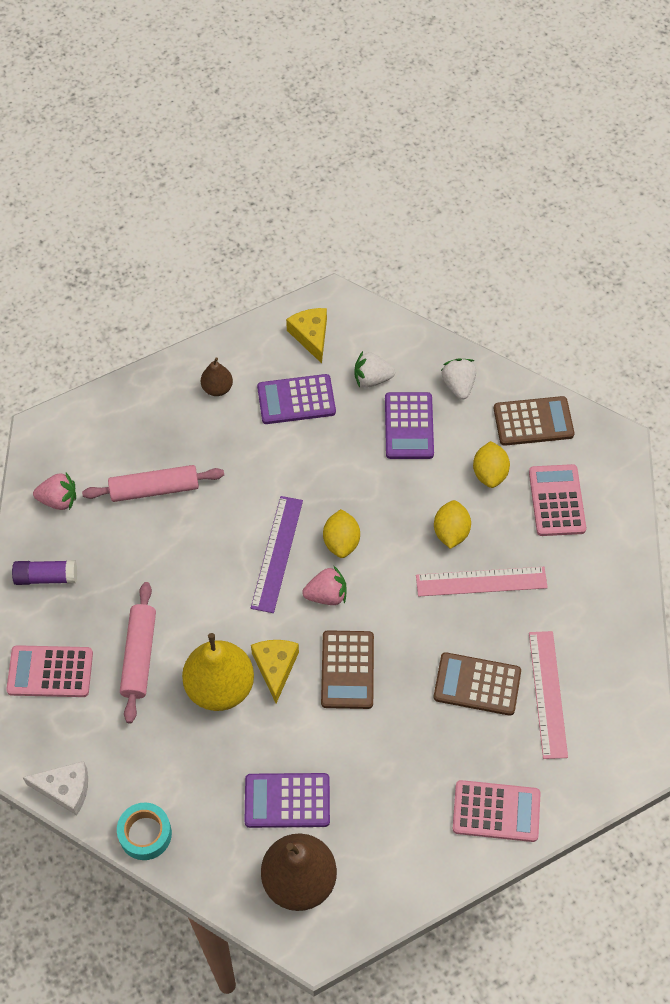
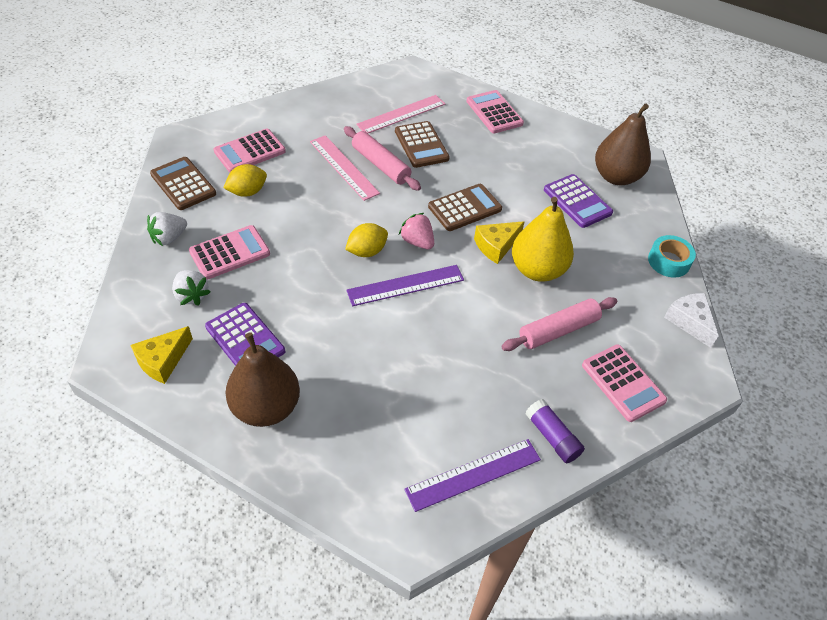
camera: 125 degrees left, 10 degrees down
(59, 500) = (473, 474): pink strawberry -> purple ruler
(154, 489) = (407, 401): pink rolling pin -> pink rolling pin (380, 165)
(217, 388) = (266, 407): brown pear -> brown pear, size x1.99
(409, 426) = (230, 253): purple calculator -> pink calculator
(451, 532) = (314, 195): yellow lemon -> none

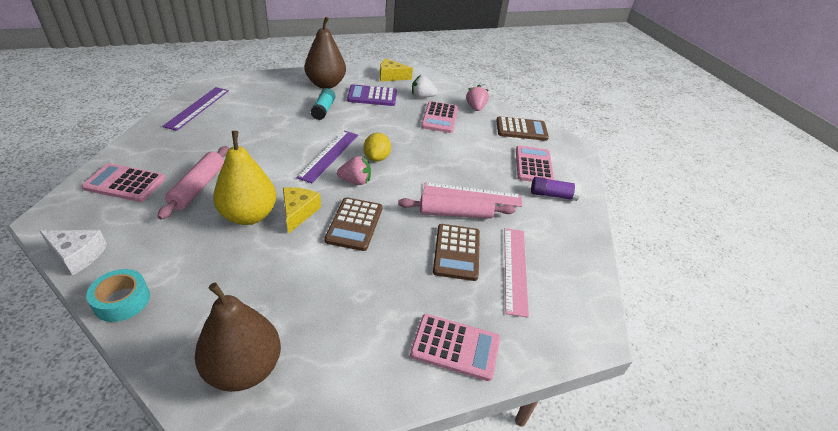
camera: 130 degrees right, 10 degrees down
(163, 360) = (391, 76): yellow cheese -> yellow cheese turned 75 degrees counterclockwise
(169, 238) = (475, 108): white strawberry -> pink strawberry
(247, 192) = (488, 145): yellow lemon -> none
(331, 356) = (323, 110): none -> turquoise glue stick
(421, 145) = (457, 252): brown calculator -> brown calculator turned 105 degrees counterclockwise
(552, 437) = (161, 138): purple glue stick -> purple glue stick (552, 195)
(577, 201) = (264, 301): purple calculator -> none

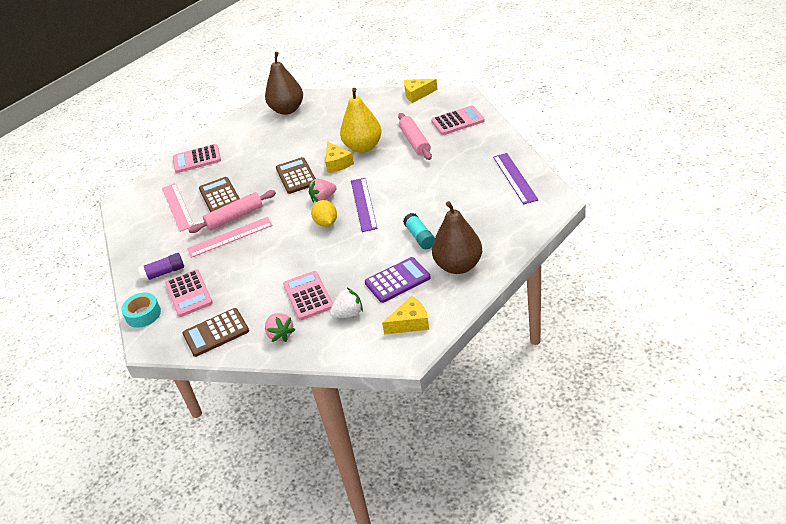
camera: 160 degrees right, 0 degrees up
(77, 255) = (417, 94): white cheese -> yellow cheese
(122, 301) = (369, 97): turquoise tape -> turquoise tape (143, 314)

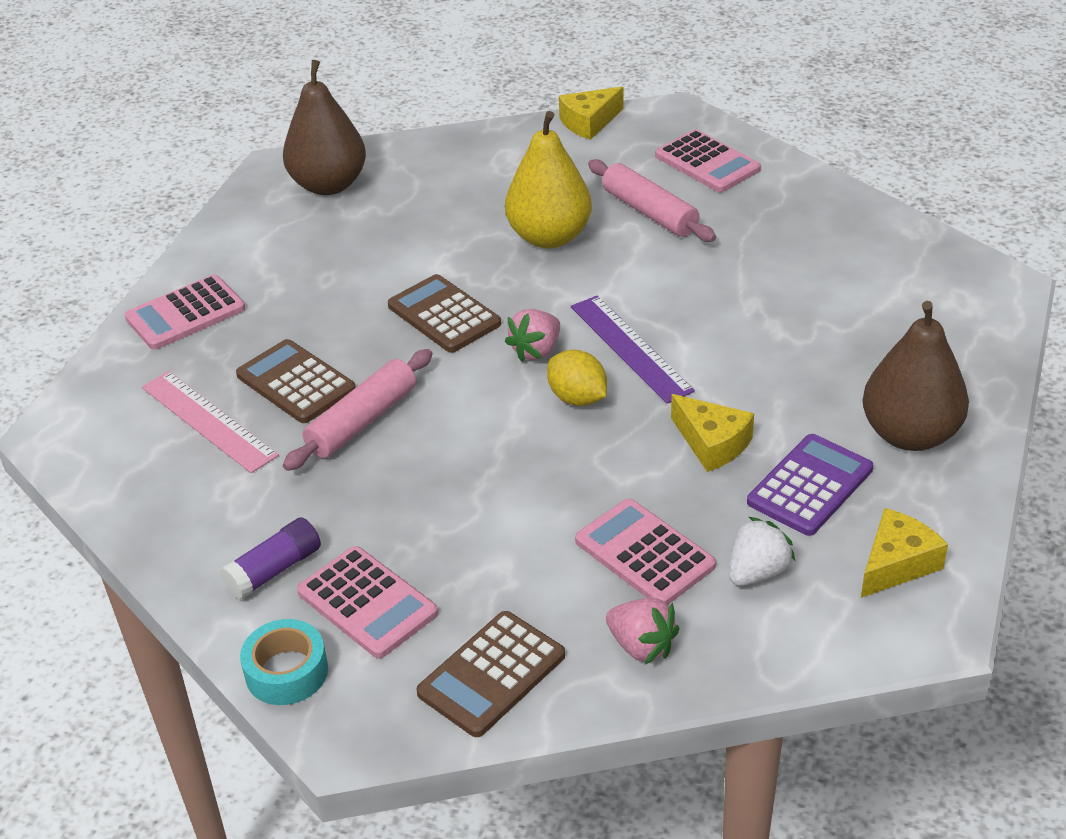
camera: 25 degrees left, 0 degrees up
(230, 237) = (380, 464): pink ruler -> none
(337, 163) = (516, 276): yellow cheese -> yellow cheese (712, 443)
(420, 237) = (793, 393): turquoise glue stick -> none
(457, 121) = (707, 163): pink calculator -> pink calculator turned 90 degrees clockwise
(515, 178) = (895, 252): purple ruler -> none

